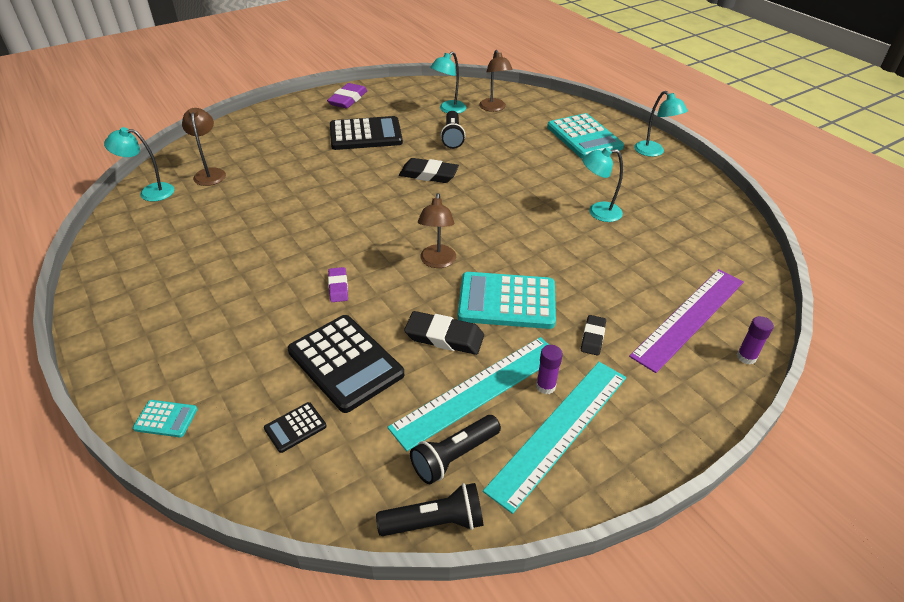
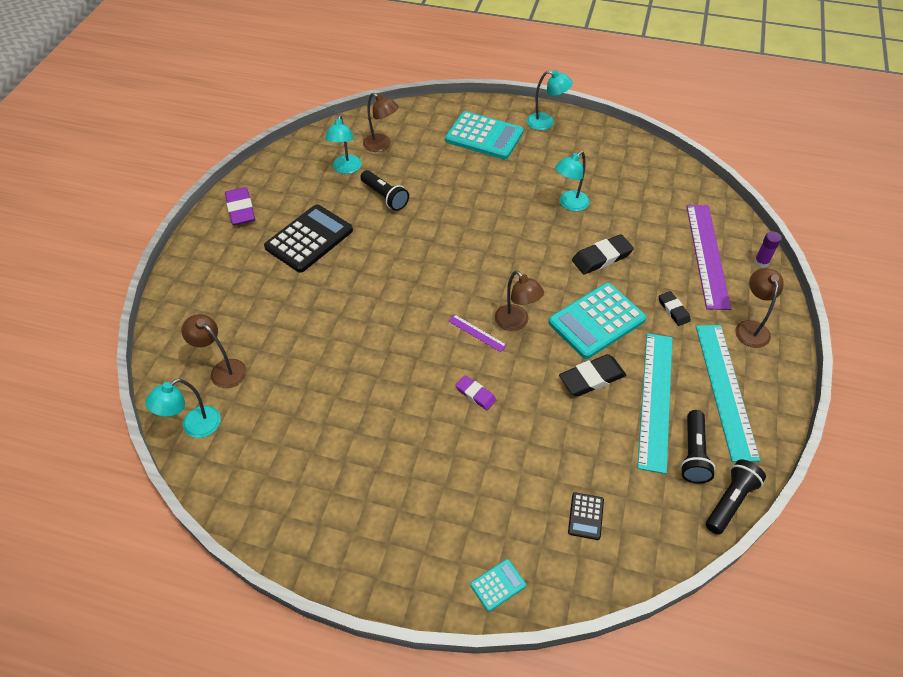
camera: 40 degrees left, 10 degrees up
(345, 363) = (556, 447): black calculator -> none
(397, 250) = (477, 333): none -> purple ruler
(428, 174) = (413, 247): black eraser -> black eraser (601, 257)
(545, 386) = (686, 366): purple glue stick -> none
(659, 401) = (750, 328): none -> brown lamp

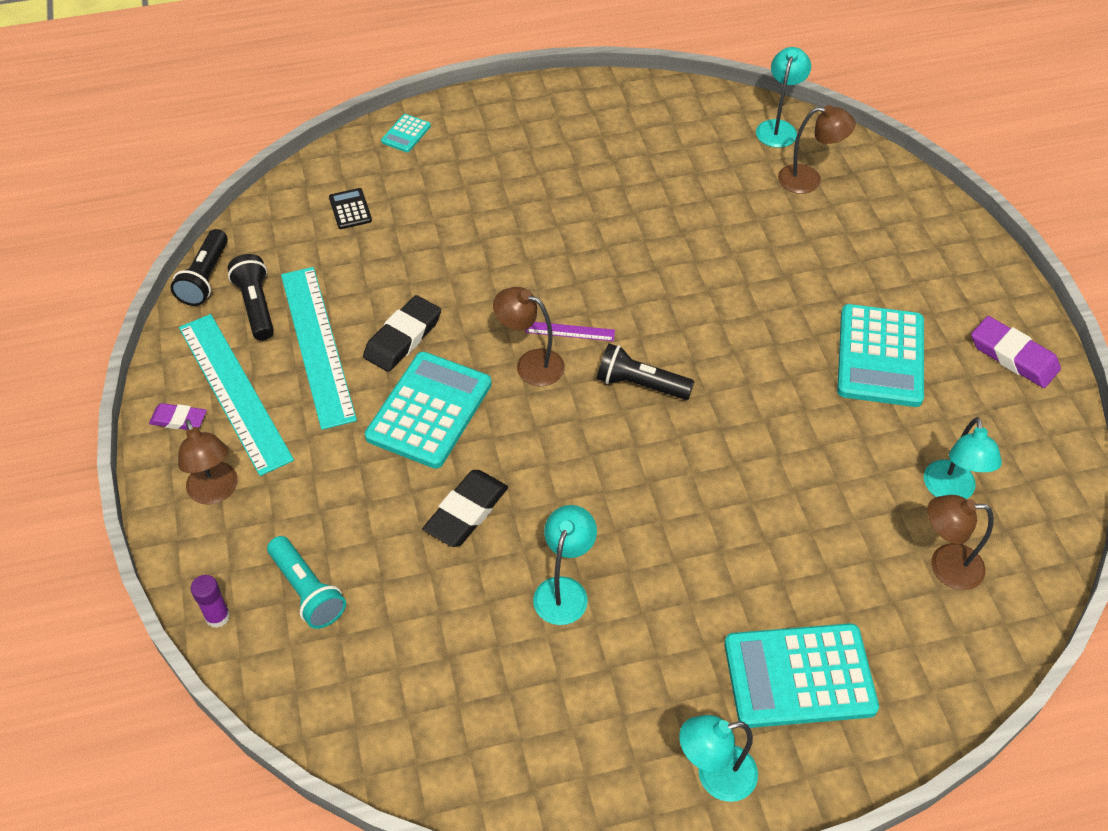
camera: 150 degrees right, 0 degrees up
(309, 239) = (880, 356): black calculator -> turquoise calculator
(346, 169) = (950, 491): turquoise lamp -> turquoise lamp turned 150 degrees counterclockwise
(385, 197) = (847, 468): black flashlight -> black flashlight (640, 384)
(475, 394) = (525, 266): purple eraser -> purple eraser (179, 419)
(673, 310) = (331, 472): black eraser -> none
(707, 255) = (307, 591): purple ruler -> turquoise flashlight

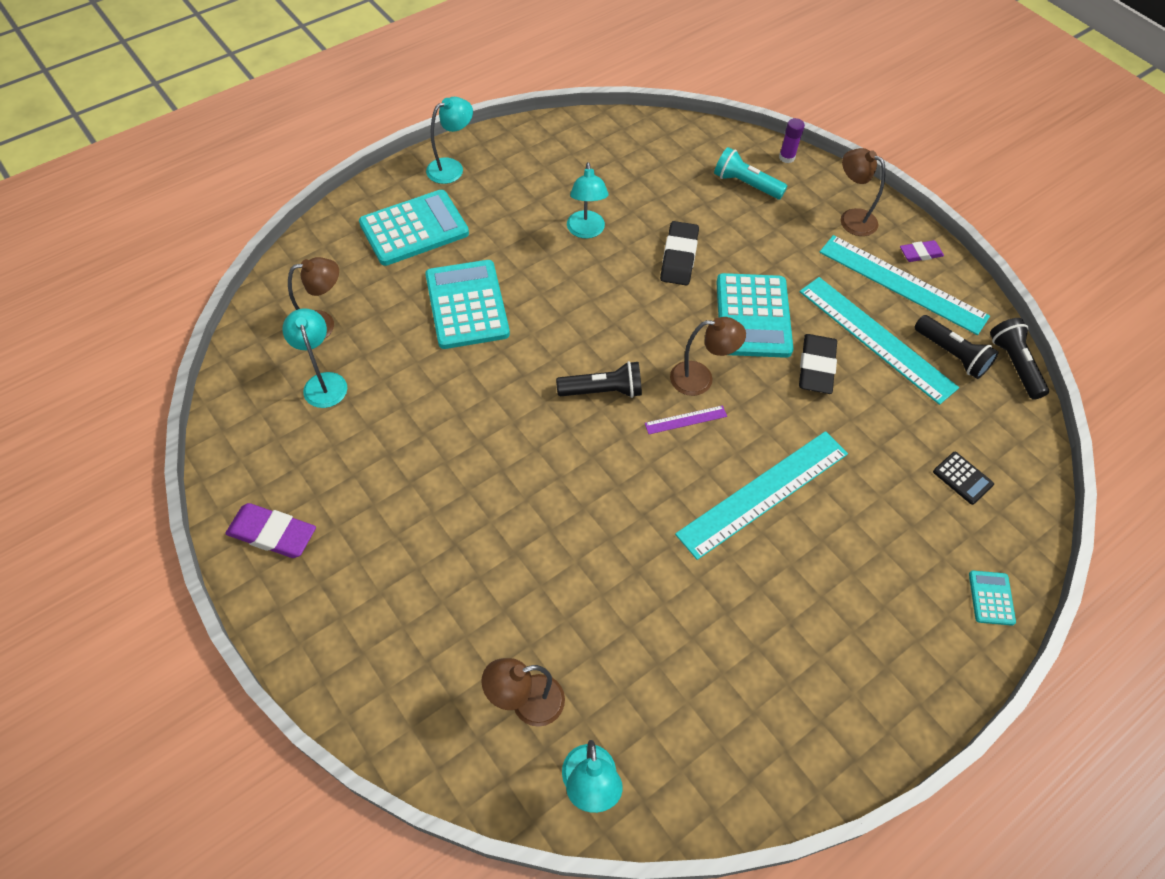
camera: 155 degrees right, 5 degrees up
(536, 251) = (763, 493): none -> turquoise ruler
(880, 356) = (401, 489): turquoise calculator -> turquoise calculator (467, 305)

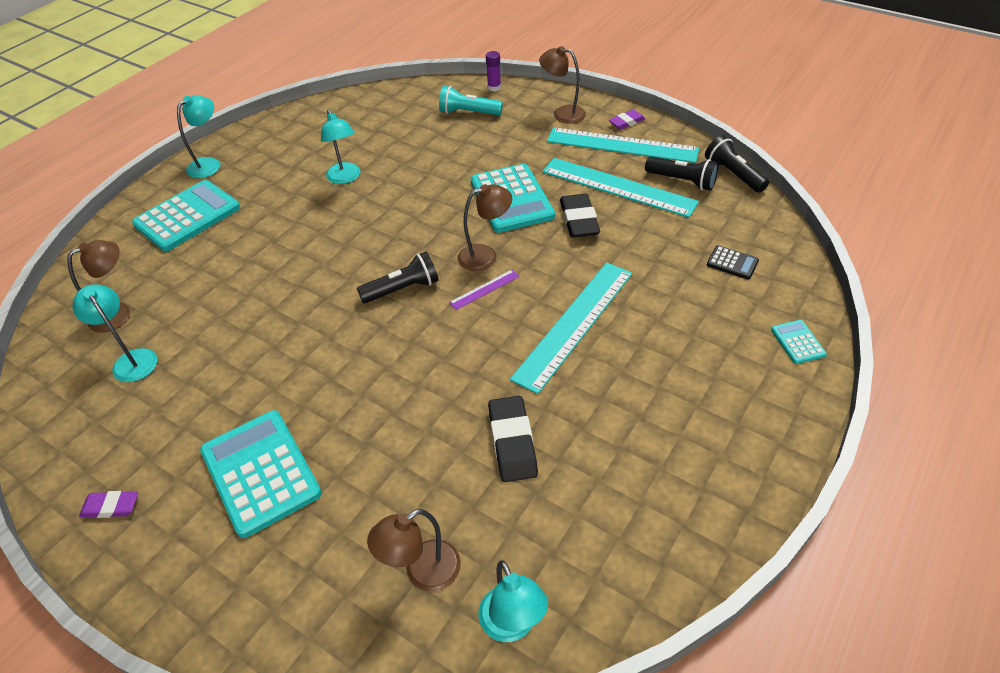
camera: 15 degrees left, 10 degrees down
(272, 533) = (111, 507): purple eraser -> purple eraser, size x0.61
(467, 305) = (255, 260): turquoise calculator -> turquoise calculator (260, 472)
(679, 257) = (432, 175): black eraser -> black eraser (512, 442)

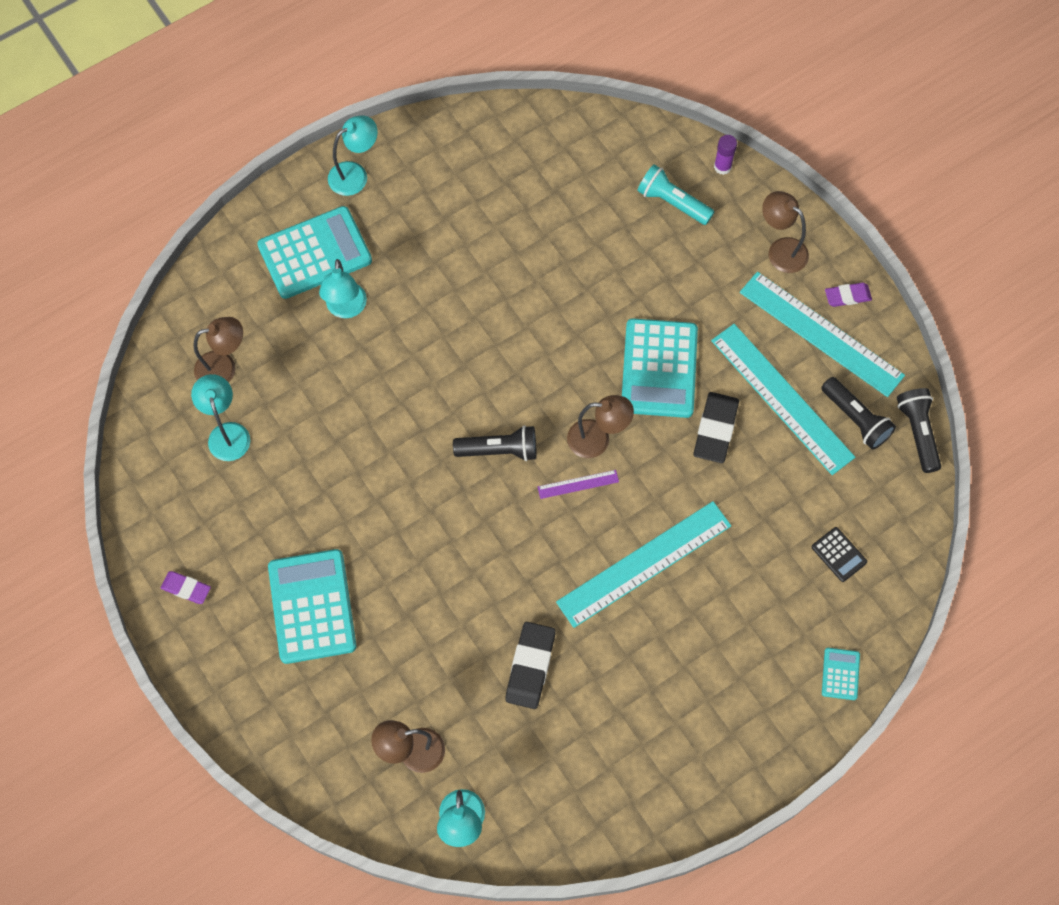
camera: 20 degrees right, 20 degrees up
(345, 178) = (495, 260): turquoise lamp -> turquoise lamp (346, 309)

